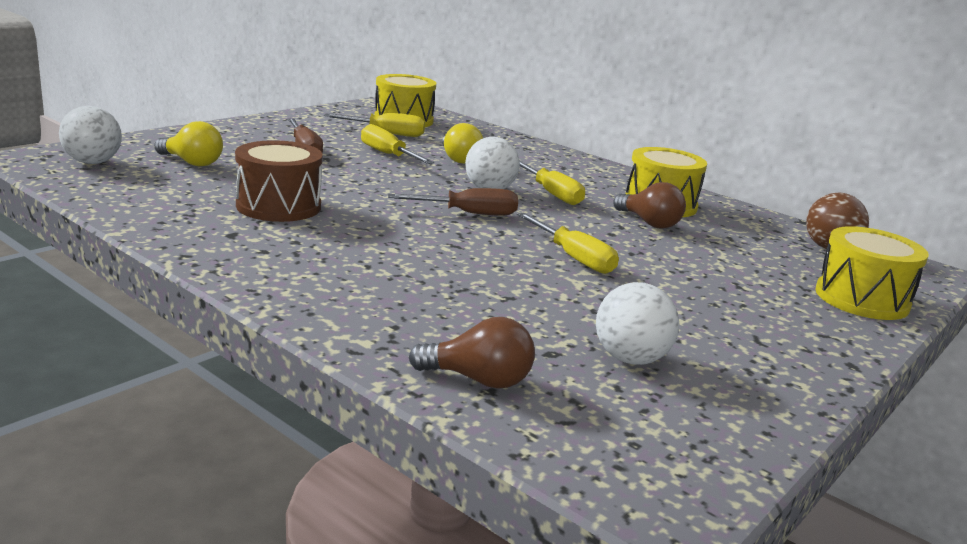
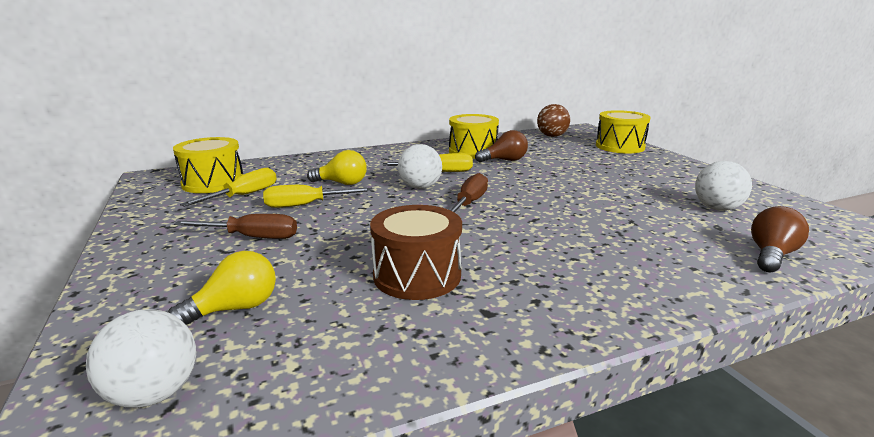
camera: 60 degrees left, 0 degrees up
(573, 258) = (562, 190): yellow screwdriver -> none

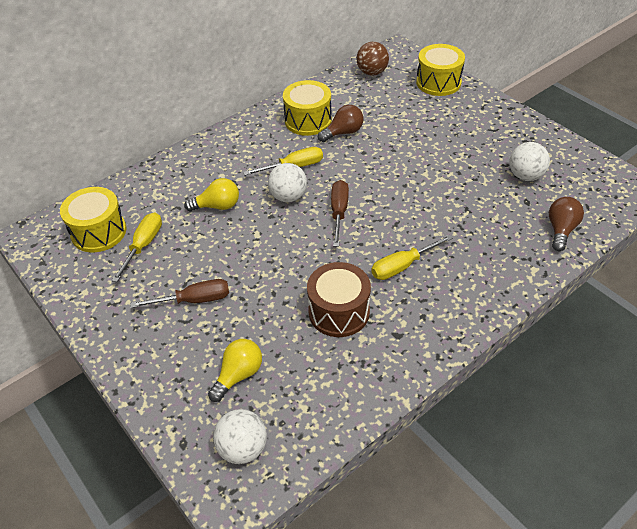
camera: 15 degrees left, 25 degrees up
(306, 205) = (207, 247): yellow screwdriver -> yellow screwdriver (402, 266)

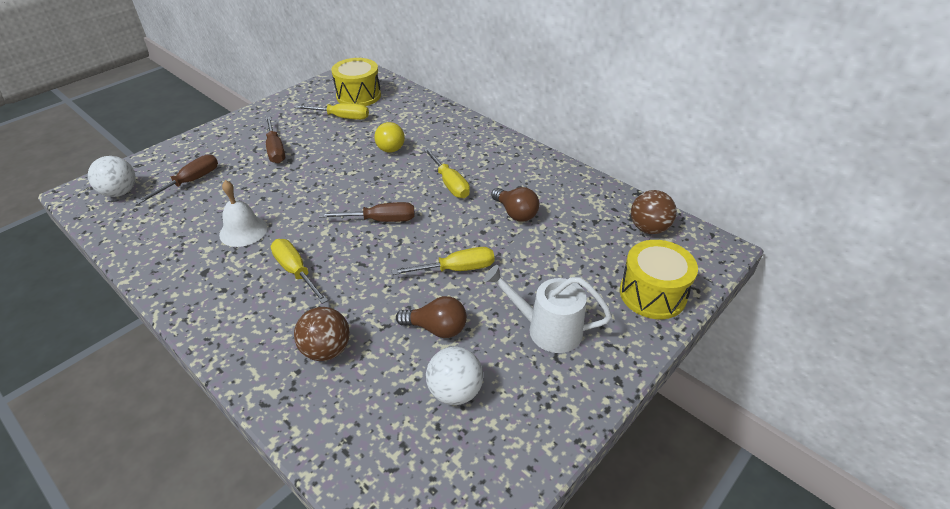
camera: 80 degrees right, 5 degrees down
(238, 375) = (190, 182): yellow light bulb -> brown screwdriver
(288, 197) = (403, 185): white ball -> none
(308, 120) = (531, 186): yellow drum -> none
(339, 312) = (243, 231): brown drum -> white bell
(407, 169) = (456, 269): none -> yellow screwdriver
(470, 131) = (547, 329): none -> white watering can
(492, 241) = (326, 350): none -> brown ball
(561, 230) = (342, 428): brown light bulb -> brown light bulb (436, 328)

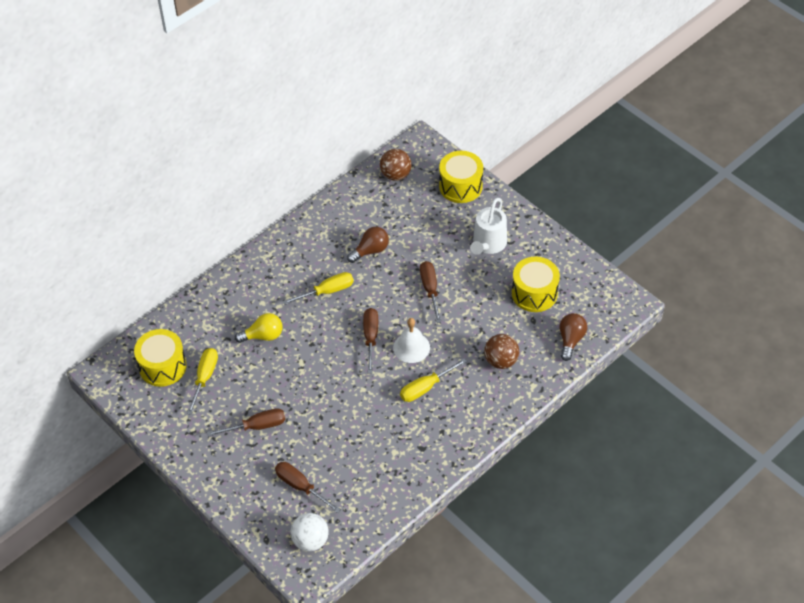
camera: 85 degrees left, 10 degrees up
(243, 231) = (375, 431): white bell -> white bell (411, 347)
(436, 328) = (485, 302): brown light bulb -> brown light bulb (570, 340)
(455, 391) = (534, 293): white ball -> yellow drum
(456, 269) = (430, 290): yellow screwdriver -> brown screwdriver

